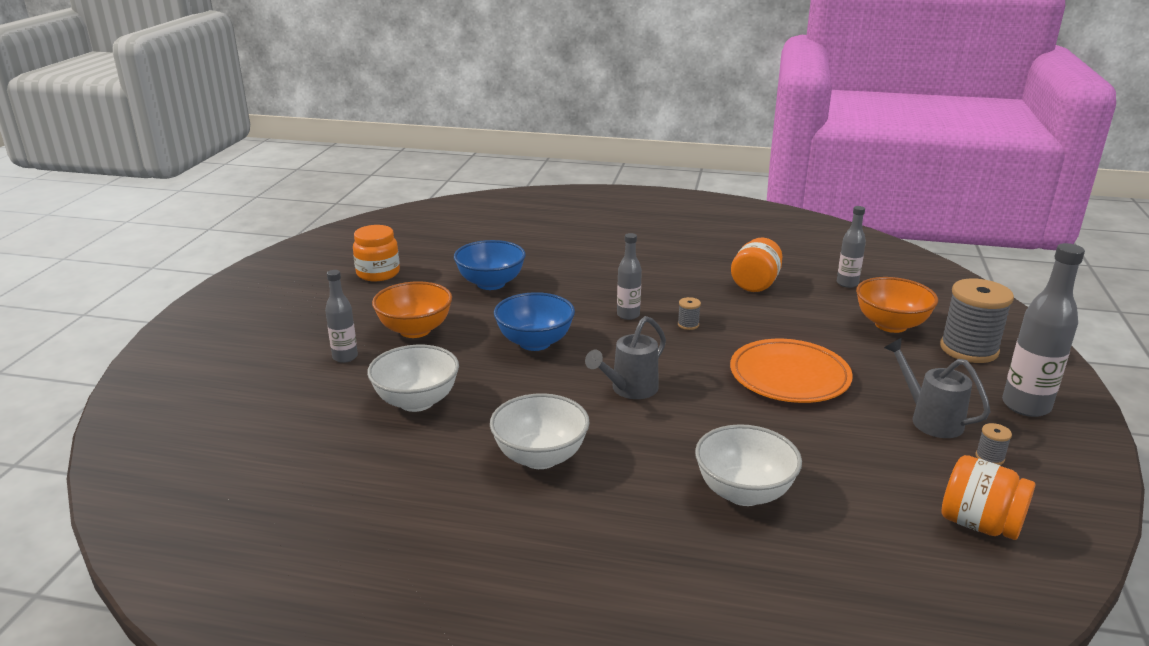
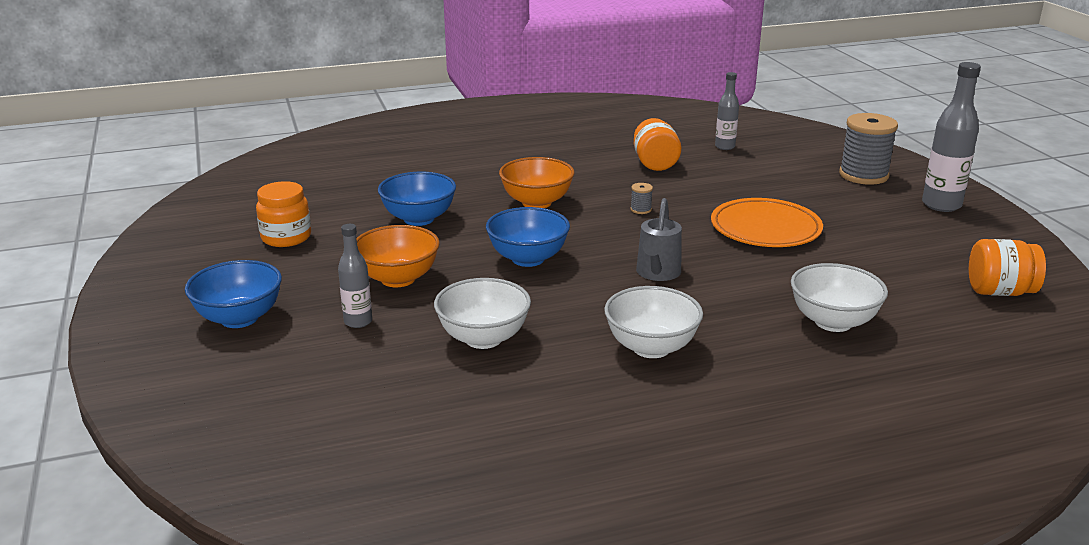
camera: 30 degrees left, 0 degrees up
(272, 329) = (239, 318): none -> blue bowl
(628, 315) = (581, 214): grey bottle -> none
(891, 325) = (792, 171): orange bowl -> orange bowl (536, 202)
(930, 419) = (894, 232): grey watering can -> none
(989, 457) = (958, 246): grey spool -> none

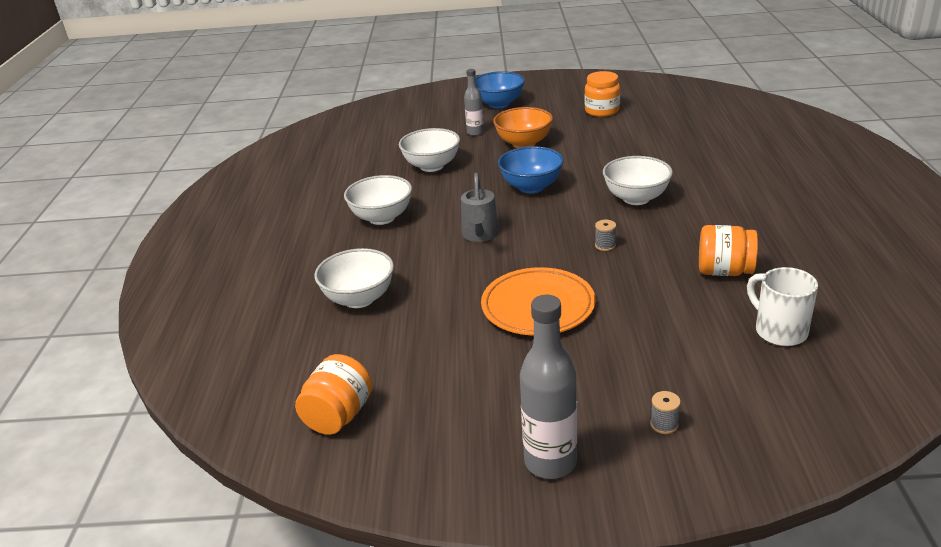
camera: 110 degrees right, 5 degrees up
(419, 219) = (618, 151): blue bowl -> none
(536, 202) = (636, 198): orange bowl -> white bowl
(657, 273) = (480, 235): grey watering can -> grey watering can turned 120 degrees counterclockwise
(725, 147) = (779, 331): grey bottle -> white mug
(863, 175) = (664, 424): grey spool -> grey spool, size x0.41

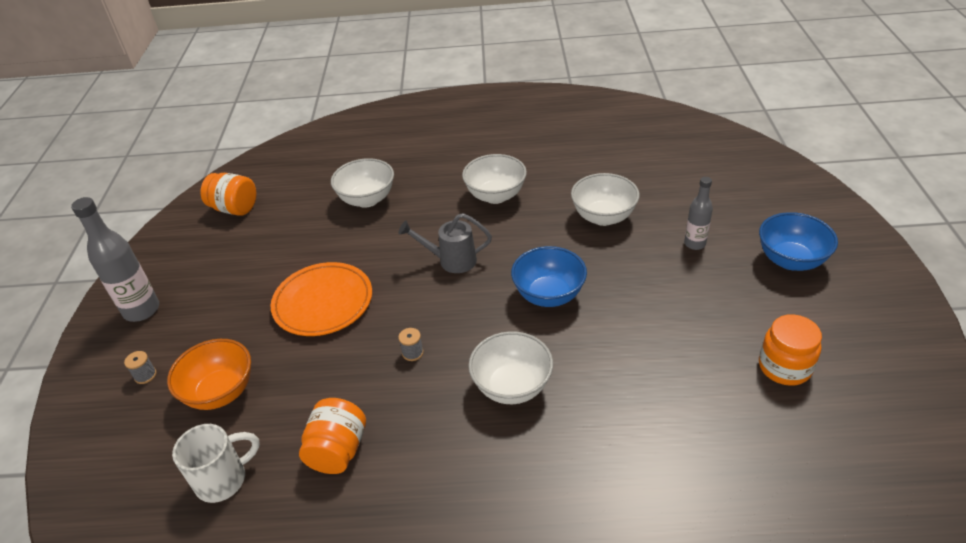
camera: 90 degrees right, 10 degrees up
(524, 143) = (665, 286): orange bowl -> orange bowl (220, 392)

